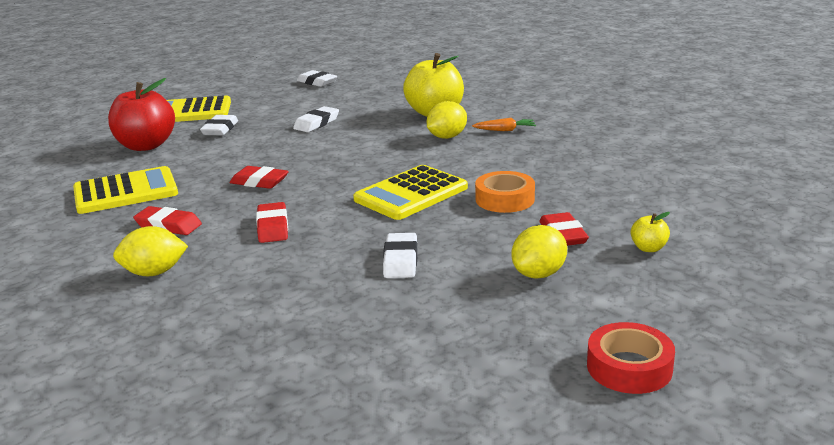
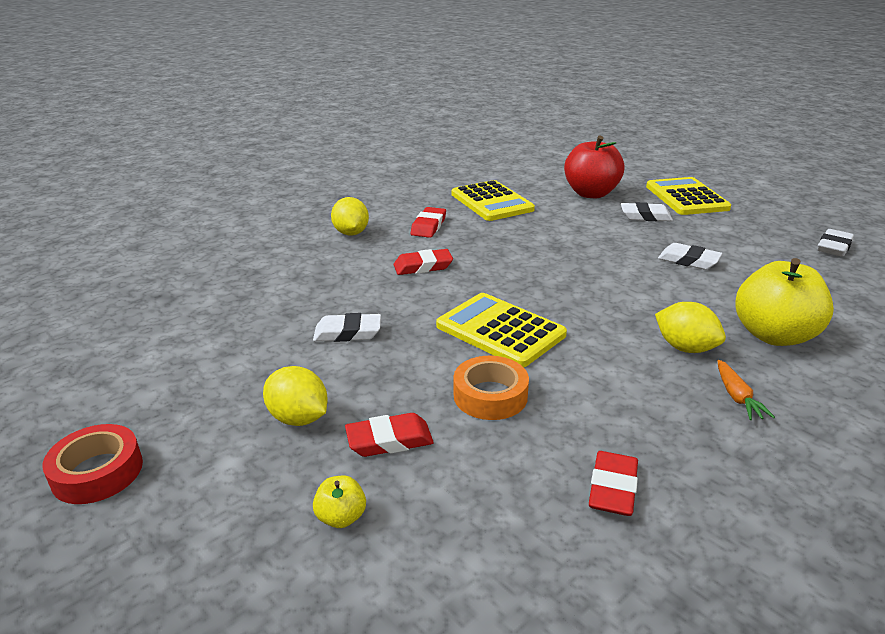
camera: 85 degrees right, 5 degrees up
(259, 182) = (519, 250): red eraser -> red eraser (612, 488)

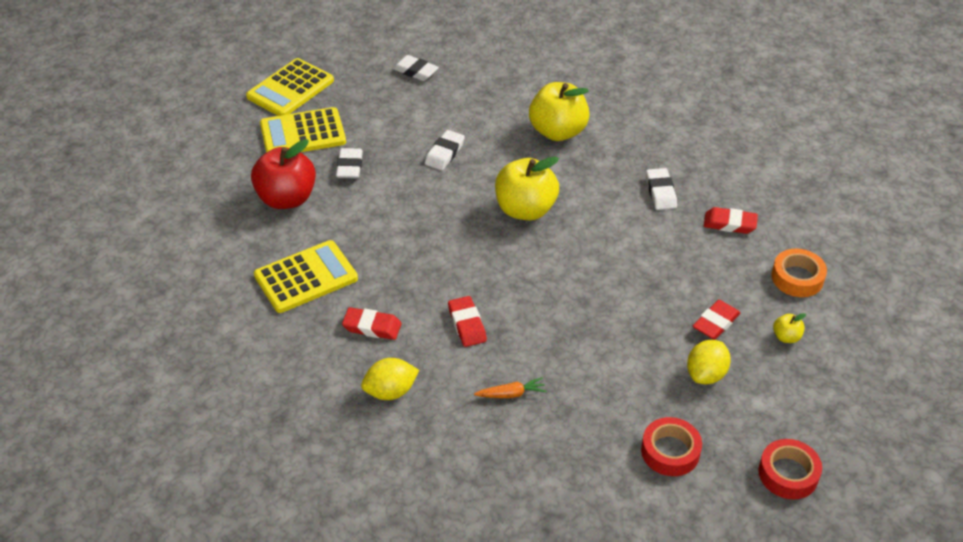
camera: 95 degrees left, 15 degrees up
(197, 375) = (670, 451): none -> red tape
(348, 333) = (591, 364): white eraser -> white eraser (660, 192)
(389, 440) = (715, 323): red eraser -> red eraser turned 60 degrees clockwise
(490, 395) = (657, 274): orange tape -> orange tape (797, 278)
(500, 330) = (573, 270): yellow calculator -> yellow calculator (290, 89)
(604, 304) = (525, 209): none -> yellow apple
(685, 348) = (581, 175): yellow lemon -> none
(737, 397) = (633, 162): orange carrot -> orange carrot (511, 394)

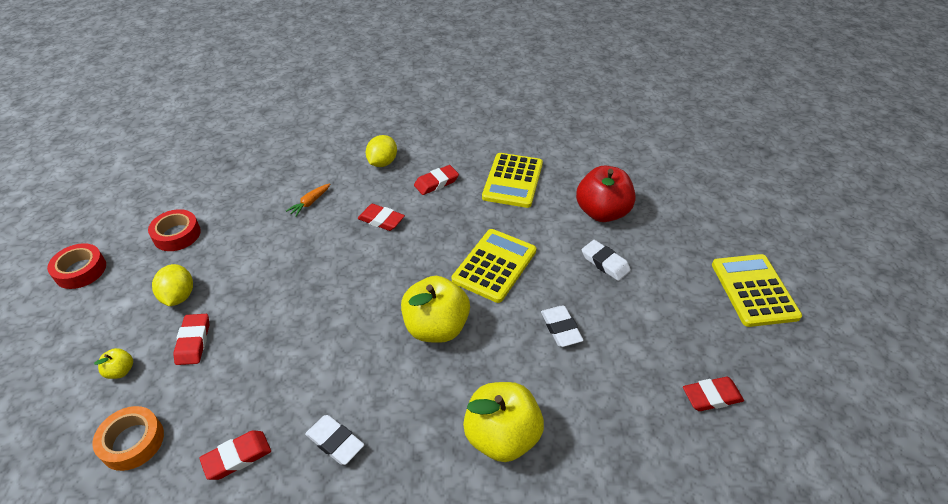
camera: 135 degrees right, 0 degrees up
(303, 133) = (676, 262): yellow calculator -> yellow calculator (494, 265)
(415, 71) = (711, 396): white eraser -> red eraser

